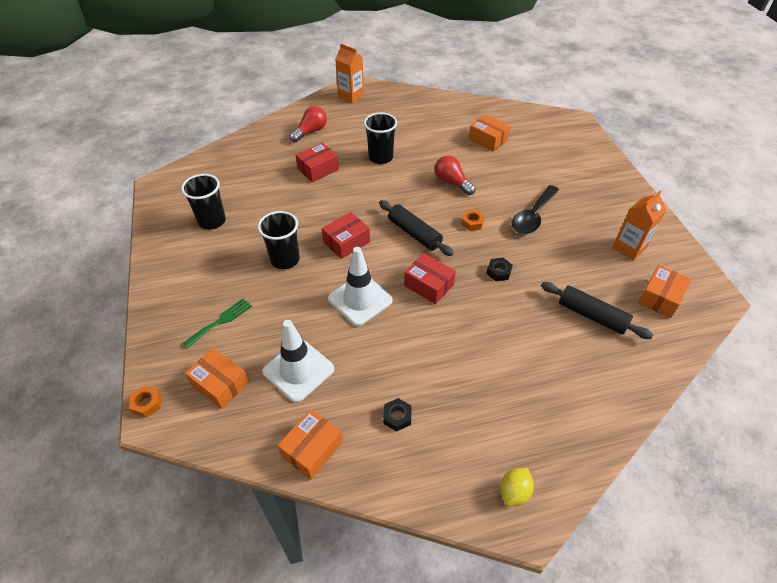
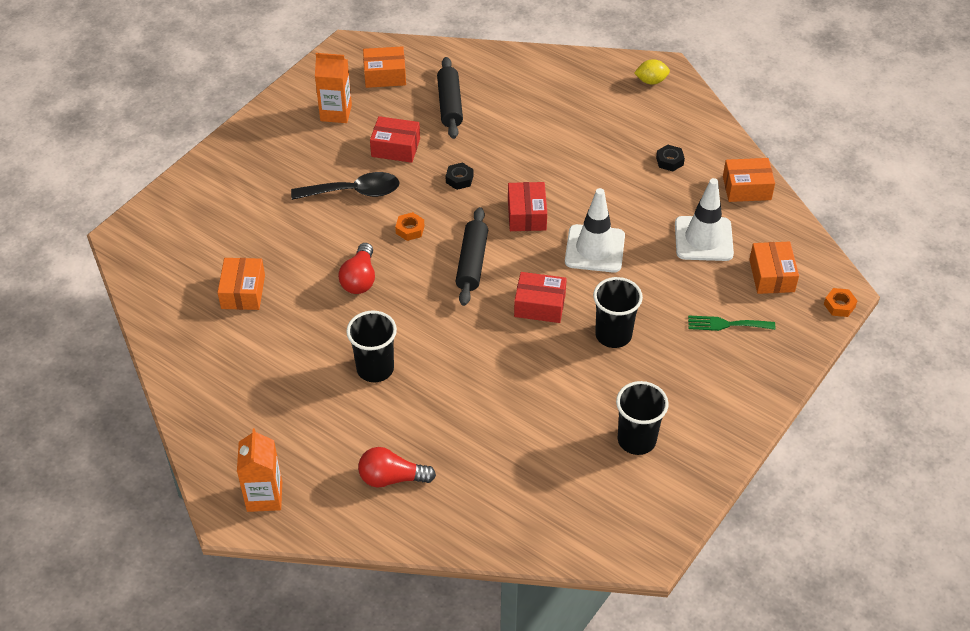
camera: 130 degrees left, 0 degrees up
(318, 169) = (456, 412): red box -> red box (395, 148)

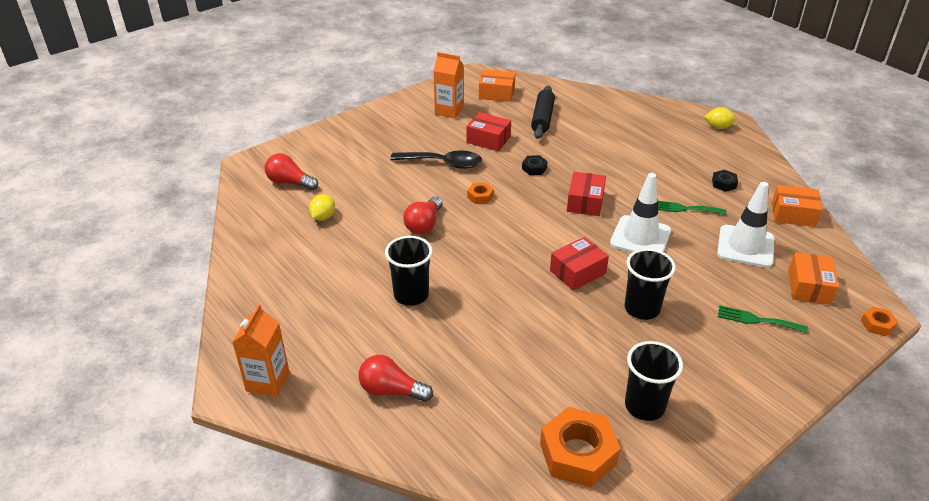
camera: 15 degrees right, 10 degrees down
(185, 253) = (290, 183): none -> red light bulb
(243, 292) = (323, 217): orange box -> yellow lemon
(472, 263) = (526, 229): black rolling pin -> none
(539, 305) = (577, 272): red box -> red box turned 60 degrees counterclockwise
(586, 501) = (578, 454): none -> orange nut
(633, 202) = (684, 208): none -> green fork

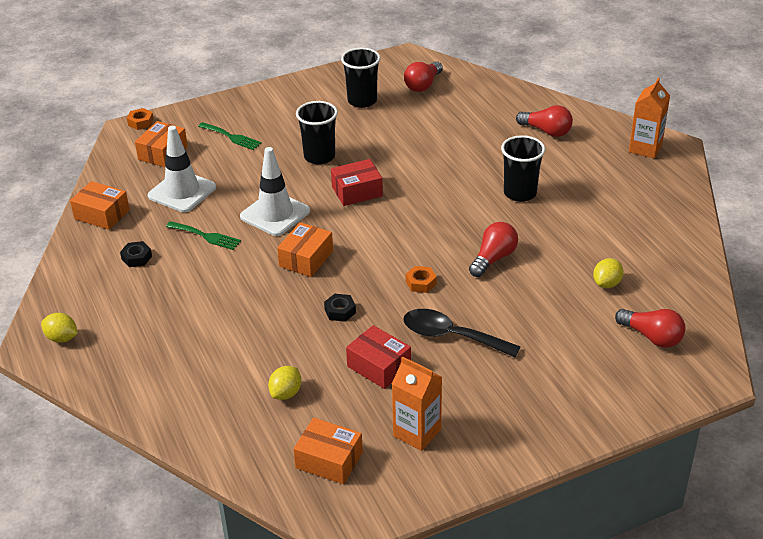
camera: 165 degrees left, 0 degrees up
(542, 118) = (286, 393): black rolling pin -> yellow lemon
(578, 454) = (423, 85): orange nut -> red light bulb
(585, 202) = (306, 259): red box -> orange box

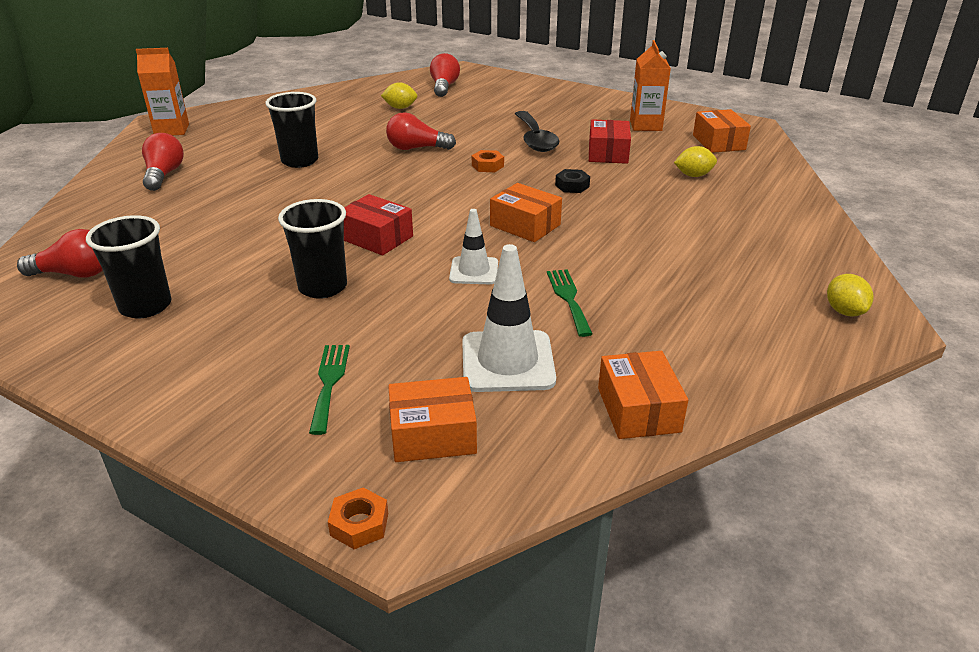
camera: 125 degrees left, 5 degrees down
(136, 258) = (669, 329): black nut -> none
(275, 214) = (474, 271): white traffic cone -> white traffic cone, size x0.61
(306, 259) = (525, 225): orange box -> orange box turned 45 degrees clockwise

